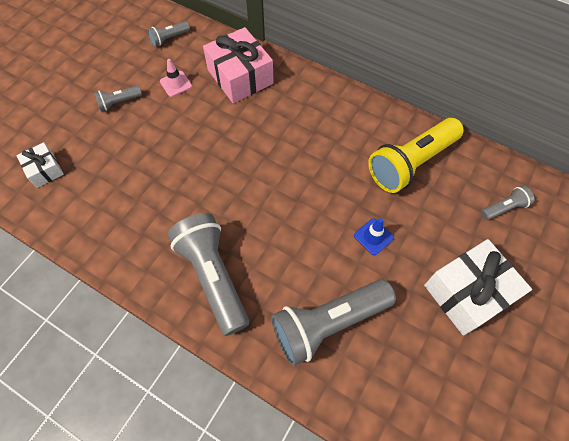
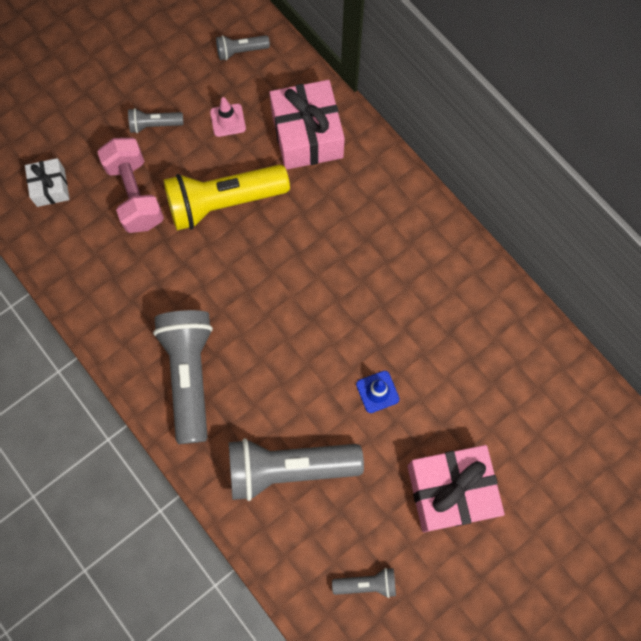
camera: 20 degrees right, 10 degrees up
(119, 154) = (135, 194): none -> pink dumbbell
(411, 163) = (461, 319): yellow flashlight -> yellow flashlight (224, 202)
(468, 293) = (450, 491): white gift -> pink gift
(504, 208) = (541, 411): grey flashlight -> grey flashlight (366, 583)

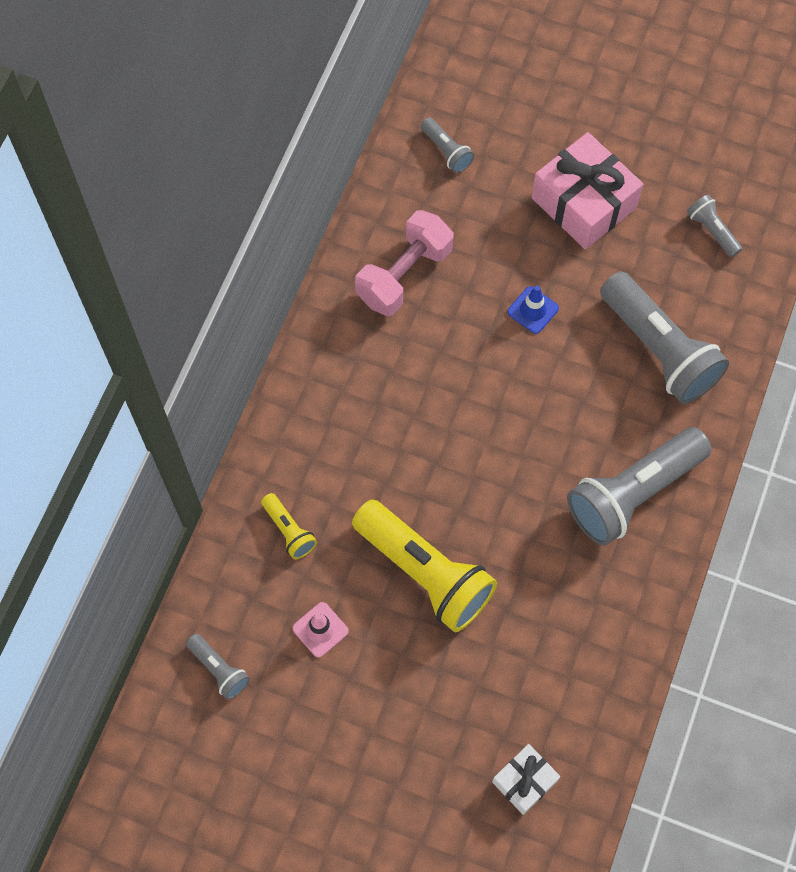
camera: 120 degrees left, 5 degrees down
(135, 194) = (474, 676): pink dumbbell -> pink dumbbell (404, 275)
(155, 125) = (375, 711): grey flashlight -> grey flashlight (446, 151)
(307, 135) = (289, 531): pink gift -> yellow flashlight

